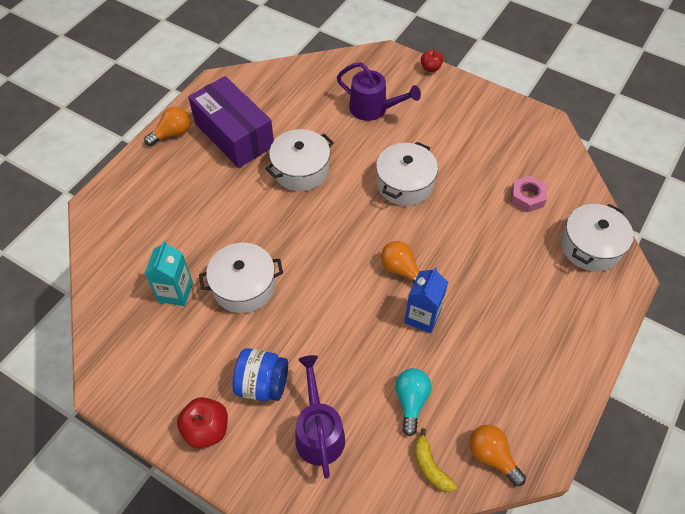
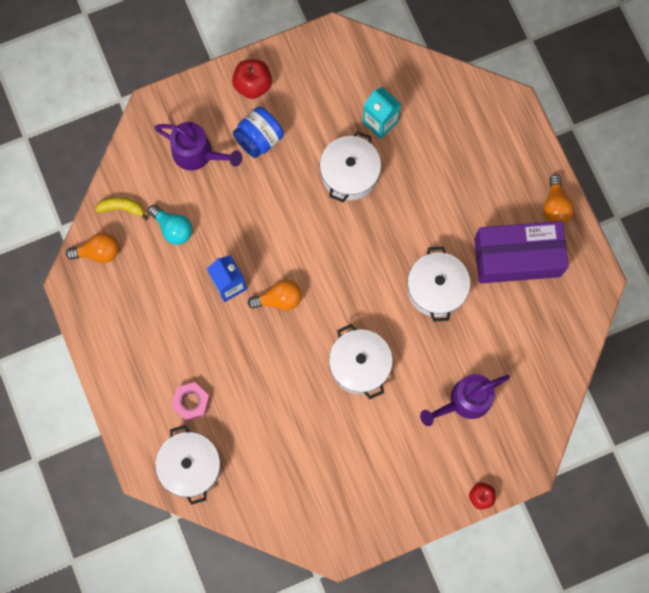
camera: 125 degrees right, 20 degrees up
(527, 197) = (272, 457): pink nut -> pink nut (191, 402)

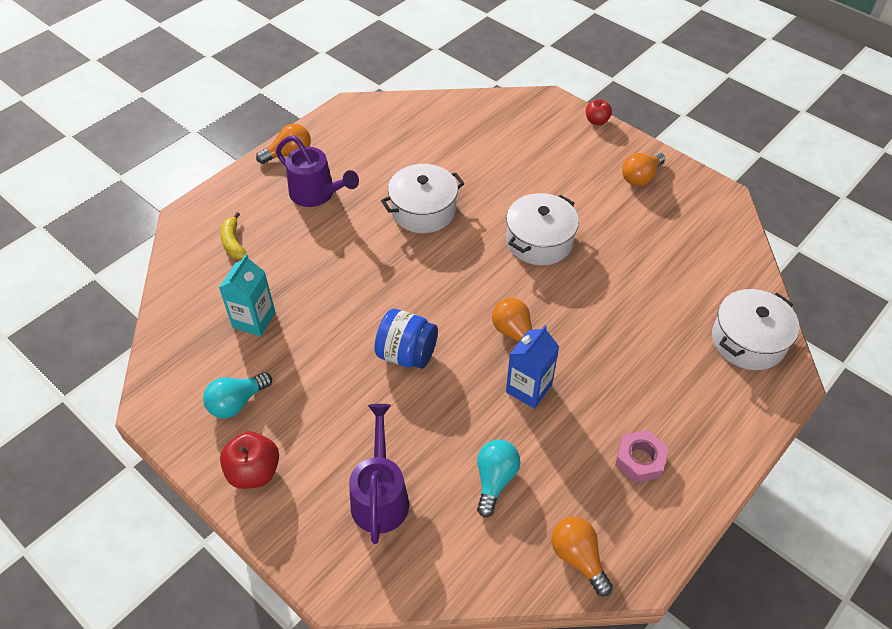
camera: 115 degrees left, 25 degrees down
(122, 208) = (502, 556): yellow banana -> yellow banana (233, 242)
(191, 402) = (683, 369): pink nut -> pink nut (640, 460)
(259, 139) = (328, 433): blue jar -> blue jar (407, 354)
(312, 90) = (237, 403): none -> turquoise light bulb
(349, 173) = (331, 325): white pot -> none
(392, 492) = (640, 177): none -> orange light bulb
(464, 401) = (521, 156): purple watering can -> purple watering can (317, 194)
(517, 257) = (357, 164): purple box -> none

